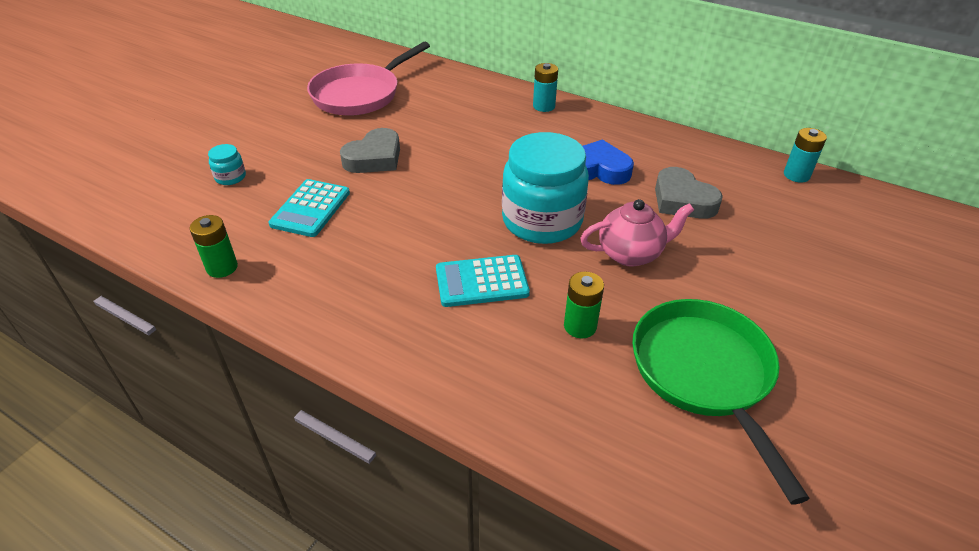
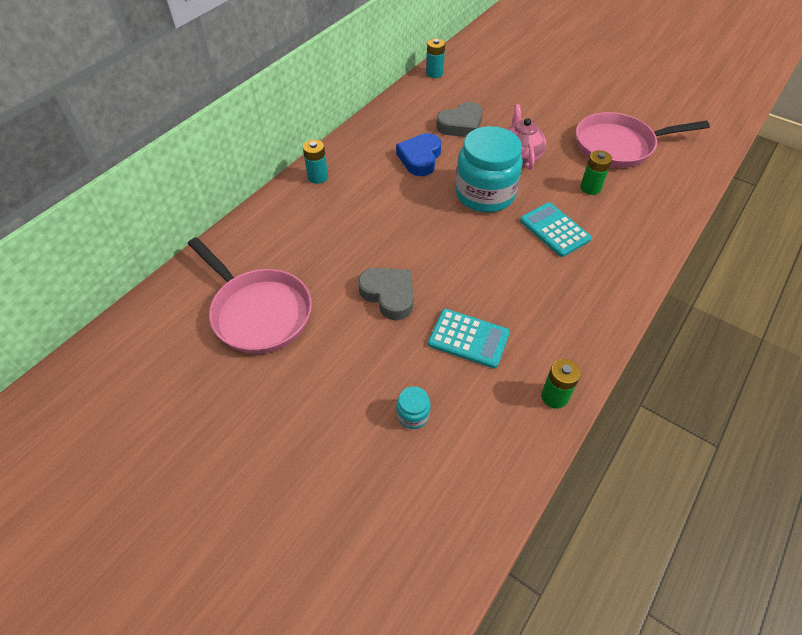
camera: 85 degrees left, 10 degrees up
(481, 281) = (554, 230): turquoise calculator -> turquoise calculator turned 150 degrees clockwise
(704, 374) = (618, 146): green pan -> pink pan

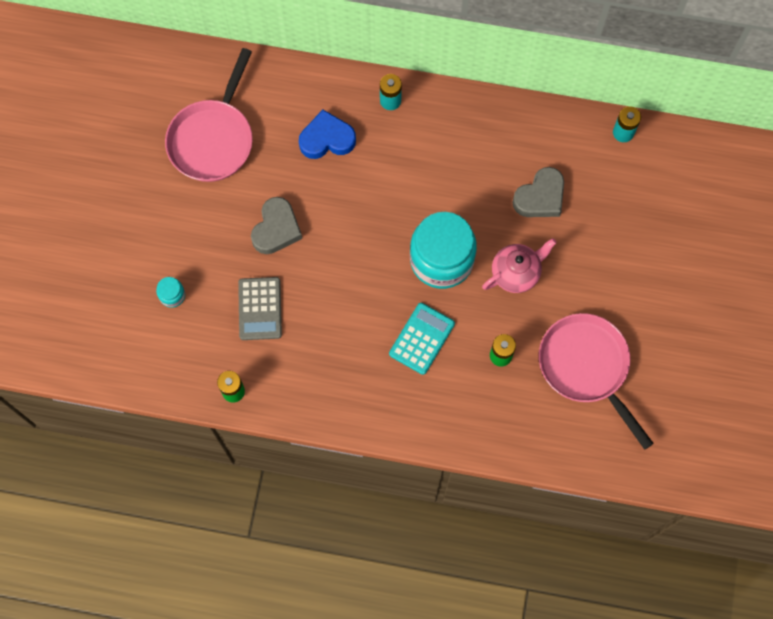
camera: 65 degrees right, 20 degrees up
(420, 158) = (465, 180): blue heart -> blue heart (327, 139)
(461, 125) = (540, 197): grey heart -> grey heart turned 75 degrees counterclockwise
(468, 338) = (260, 309): turquoise calculator -> grey calculator

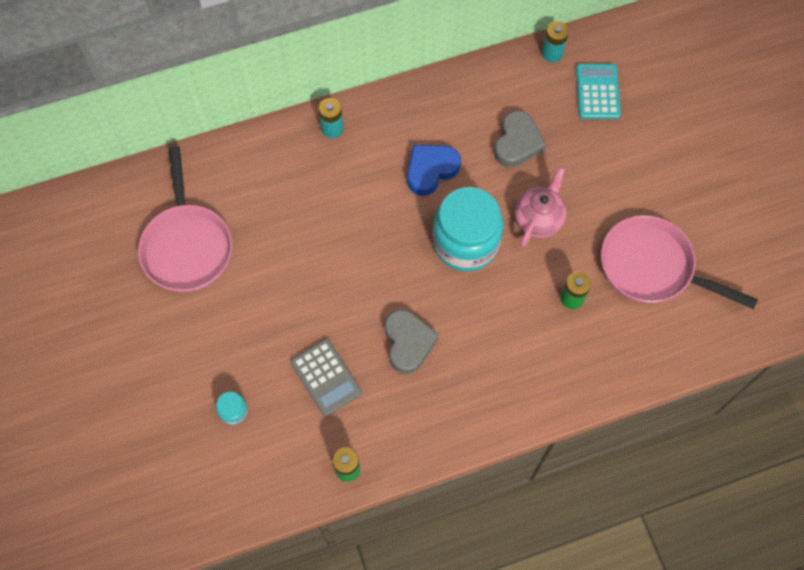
camera: 30 degrees left, 5 degrees down
(276, 229) = (297, 296): grey heart -> grey heart (408, 343)
(327, 139) = (295, 191): blue heart -> blue heart (431, 170)
(422, 339) = (492, 322): turquoise calculator -> turquoise calculator (597, 92)

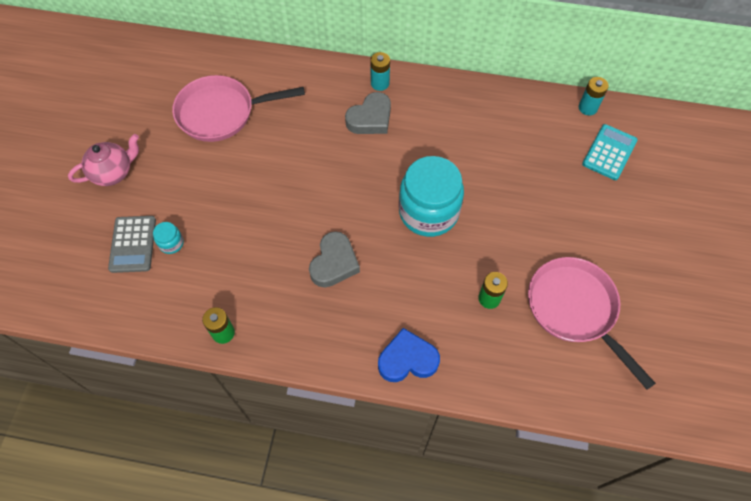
camera: 30 degrees right, 5 degrees down
(187, 246) = (221, 113): pink pan -> pink pan turned 60 degrees clockwise
(326, 377) = (254, 255): grey calculator -> grey calculator (133, 244)
(431, 170) = (435, 147): blue heart -> blue heart (407, 359)
(517, 143) = (517, 159): grey heart -> grey heart (370, 118)
(538, 219) = (499, 223): pink teapot -> pink teapot (113, 172)

